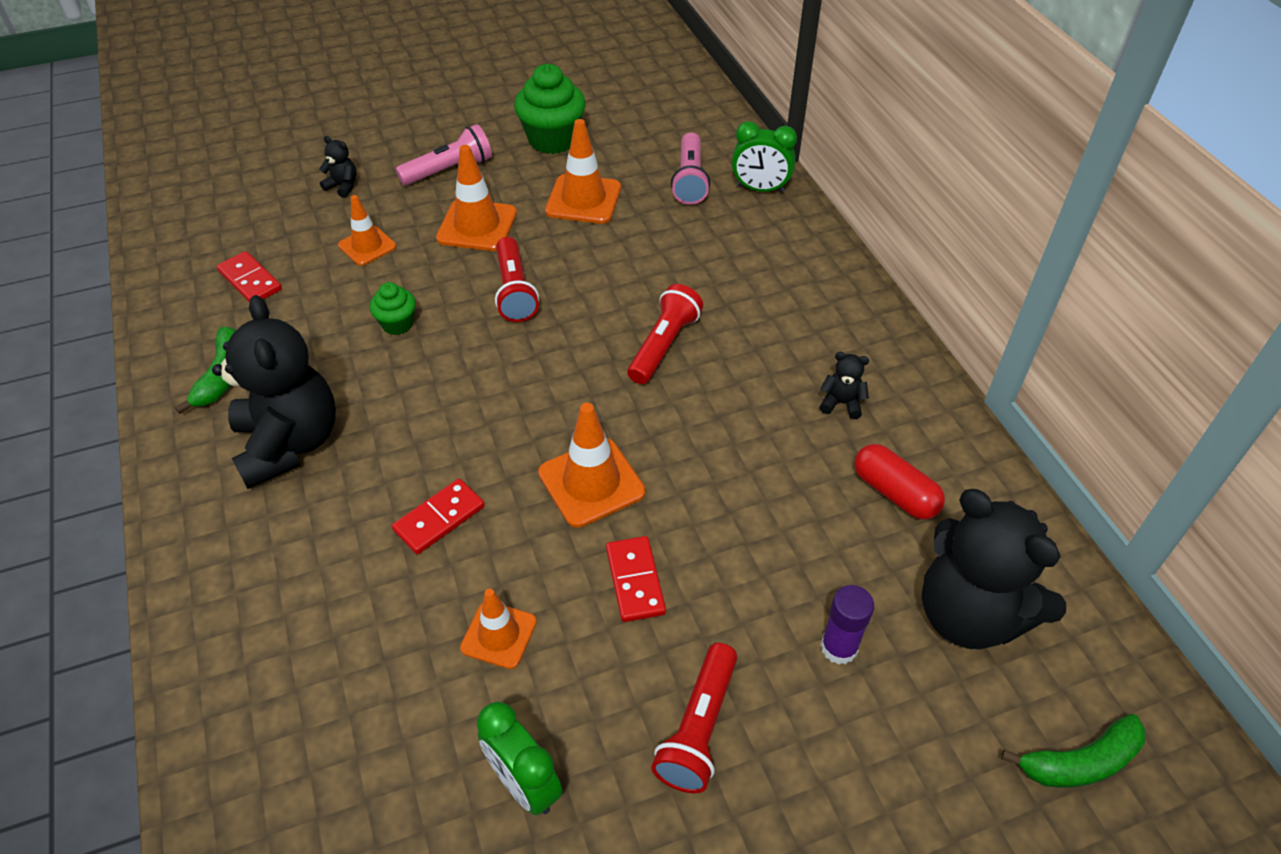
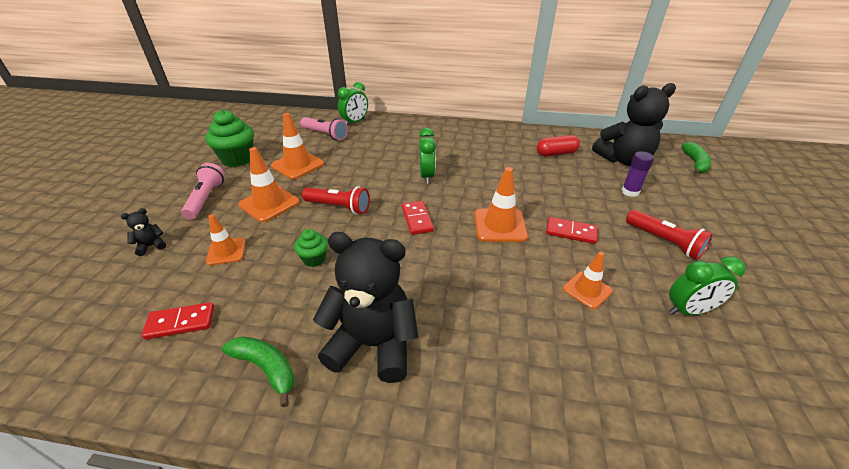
camera: 60 degrees left, 10 degrees down
(439, 519) = (490, 288): red domino -> red domino (417, 219)
(664, 345) = (427, 176): red flashlight -> green clock
(841, 403) = (500, 148): black teddy bear -> none

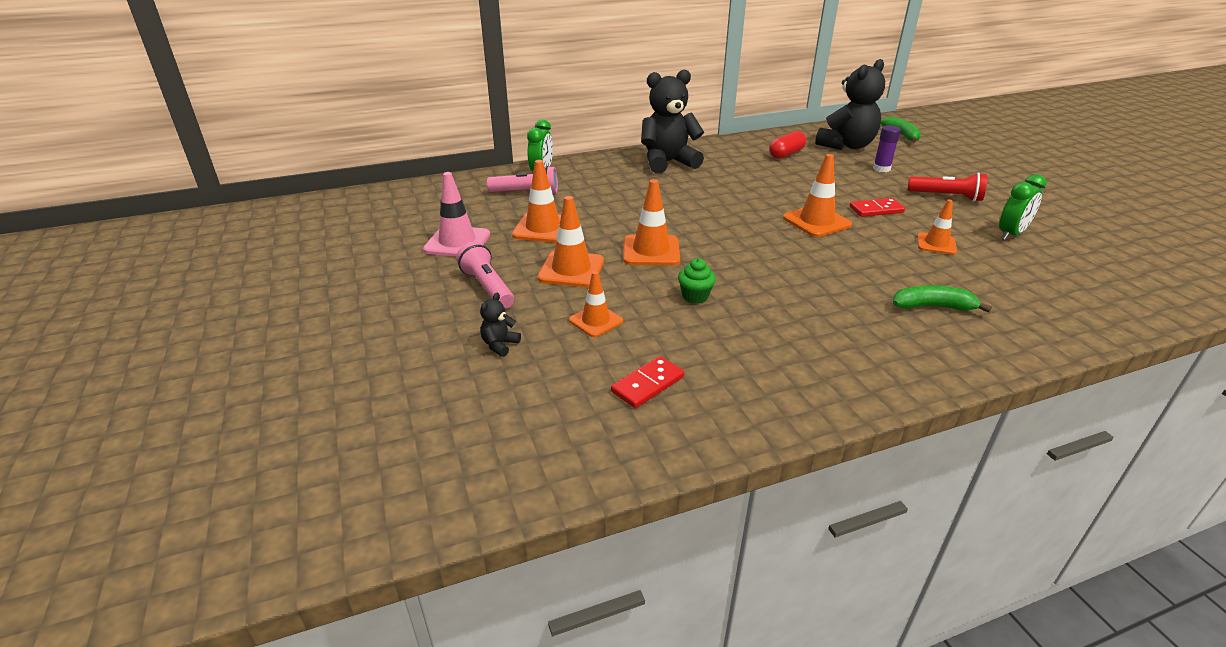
camera: 30 degrees left, 5 degrees down
(237, 159) = (457, 242): green cupcake -> pink traffic cone
(266, 368) = (779, 380): green banana -> green banana (932, 306)
(339, 207) = (651, 251): red flashlight -> orange traffic cone
(373, 344) = (838, 332): black teddy bear -> black teddy bear (668, 162)
(417, 219) = (740, 238): red domino -> none
(427, 176) = (697, 202): green clock -> none

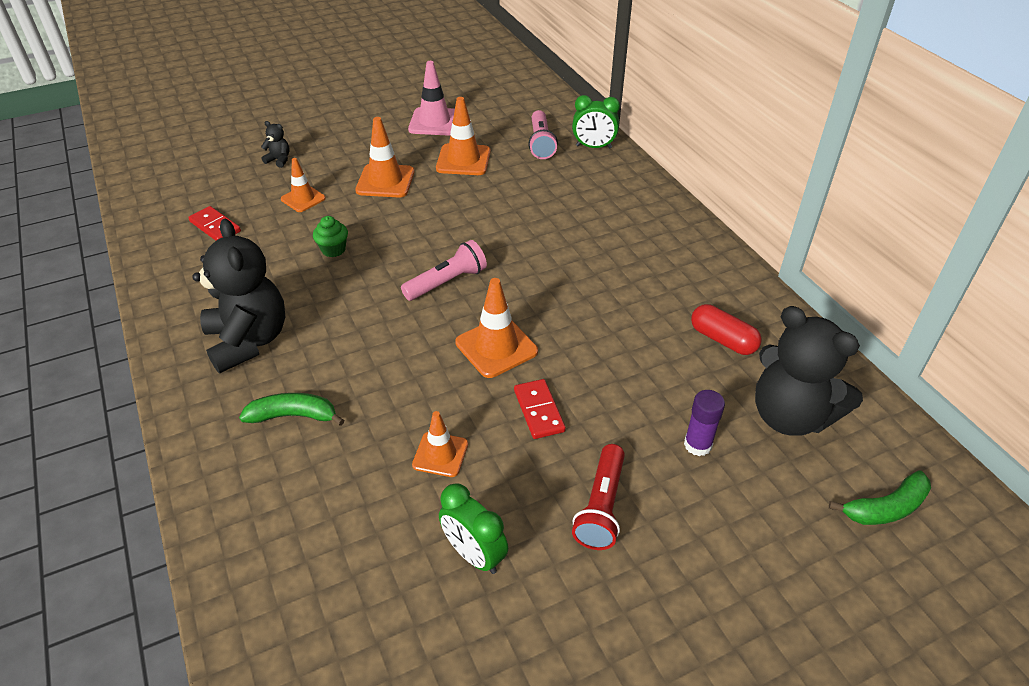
camera: 85 degrees right, 10 degrees up
(487, 287) = (359, 145): pink flashlight -> pink flashlight (447, 282)
(651, 251) = (420, 223): orange traffic cone -> none
(668, 162) = (650, 230): black teddy bear -> black teddy bear (248, 341)
(932, 306) = (293, 416): green banana -> green banana turned 90 degrees counterclockwise

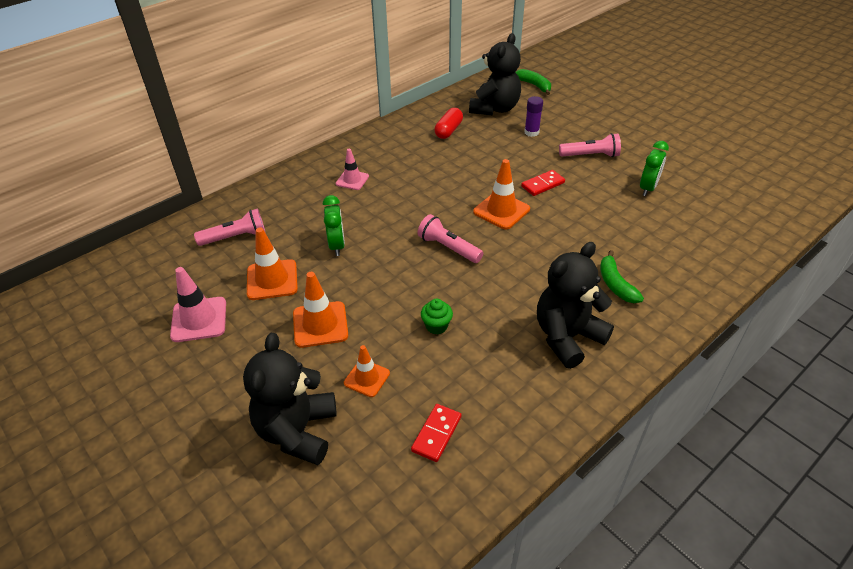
camera: 105 degrees left, 0 degrees up
(279, 160) = (297, 431): black teddy bear -> black teddy bear, size x2.50
(440, 454) = (598, 213): orange traffic cone -> none
(593, 147) = (237, 206): green clock -> green clock (337, 245)
(601, 507) = (590, 155): red flashlight -> pink flashlight
(616, 228) = (352, 180): none -> pink traffic cone

